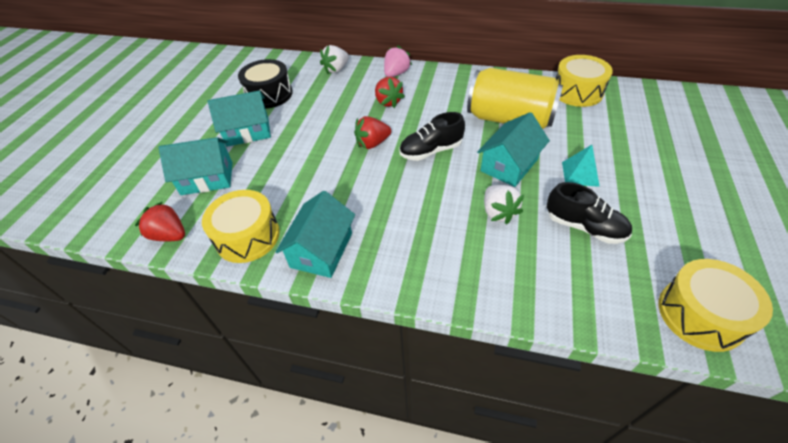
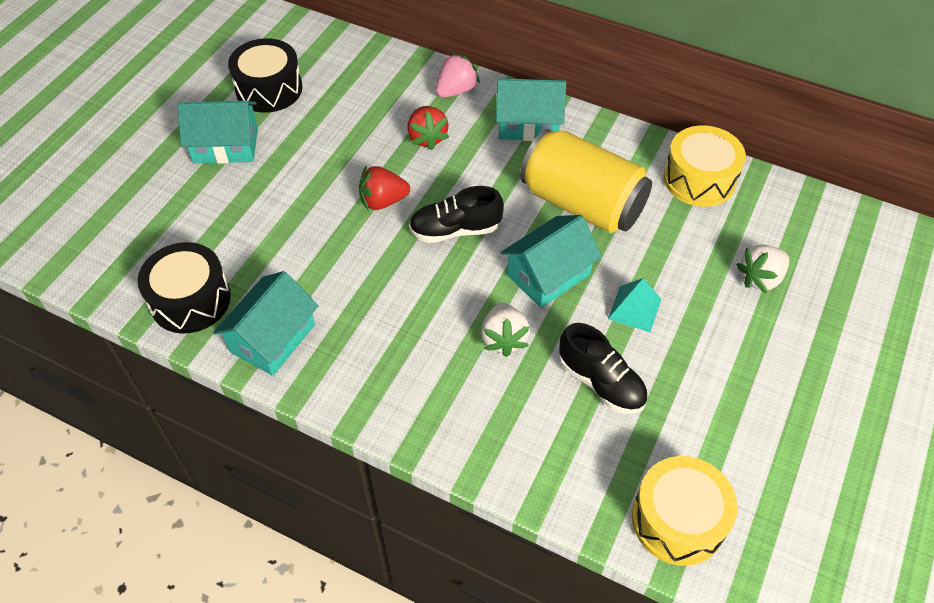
camera: 10 degrees right, 5 degrees up
(170, 235) = (100, 277): red strawberry -> none
(207, 178) = (159, 206): turquoise house -> turquoise house (528, 124)
(247, 236) = (190, 300): yellow drum -> black drum
(336, 69) = (374, 64): white strawberry -> white strawberry (760, 278)

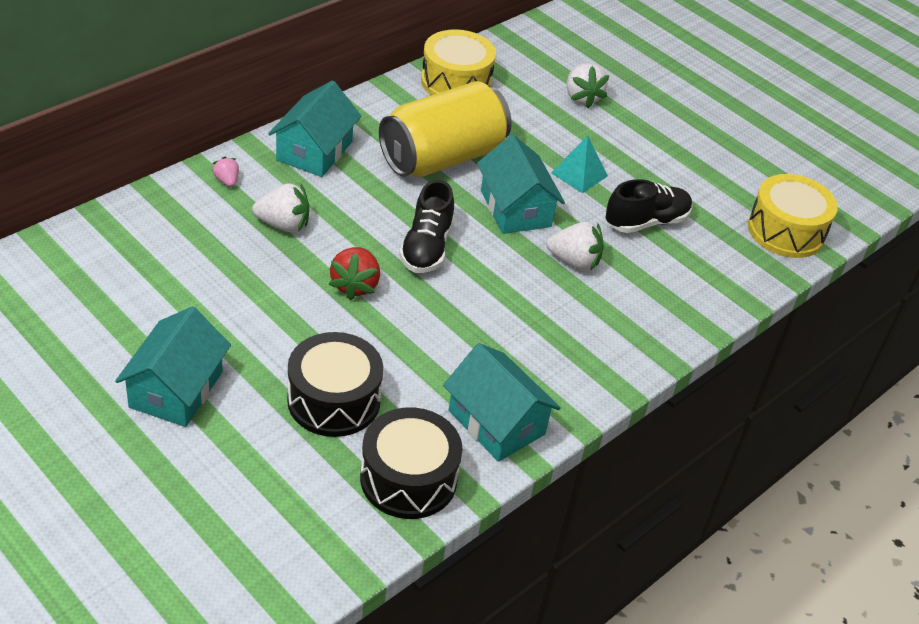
camera: 75 degrees left, 10 degrees down
(269, 89) = (103, 325): black drum -> black drum (334, 400)
(427, 138) = (283, 224): red strawberry -> white strawberry
(456, 90) = (227, 181): pink strawberry -> pink strawberry, size x0.56

